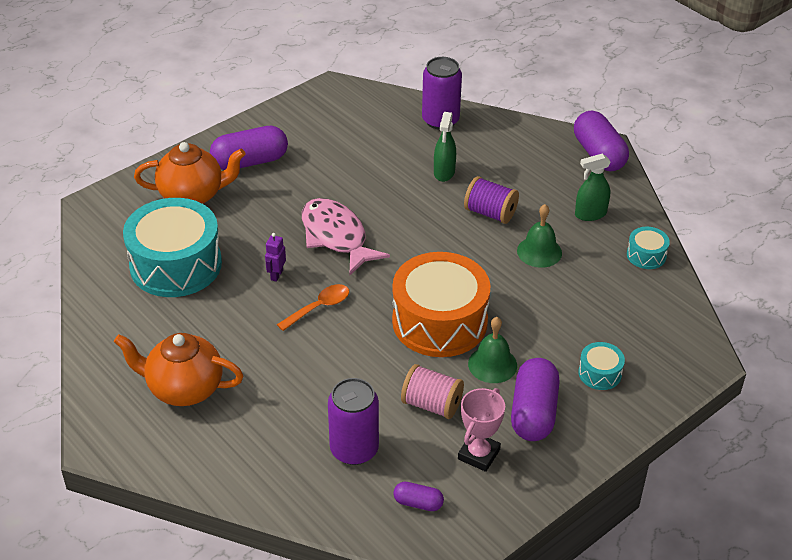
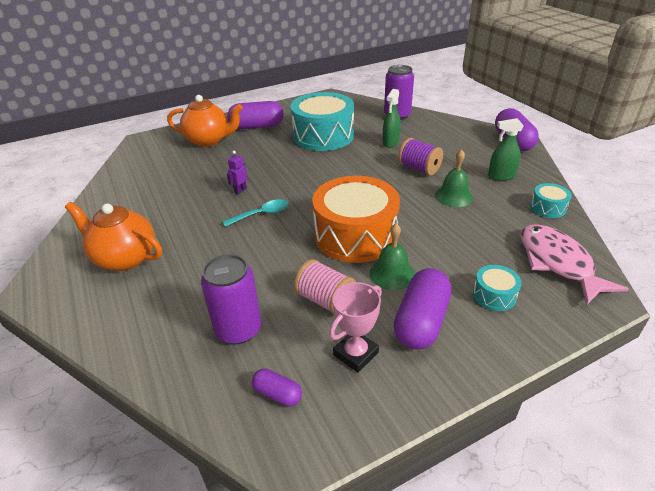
camera: 15 degrees right, 5 degrees down
(176, 264) = (173, 177): turquoise drum -> turquoise drum (323, 136)
(319, 307) = (261, 214): orange spoon -> turquoise spoon
(336, 237) = (296, 172): pink fish -> pink fish (557, 263)

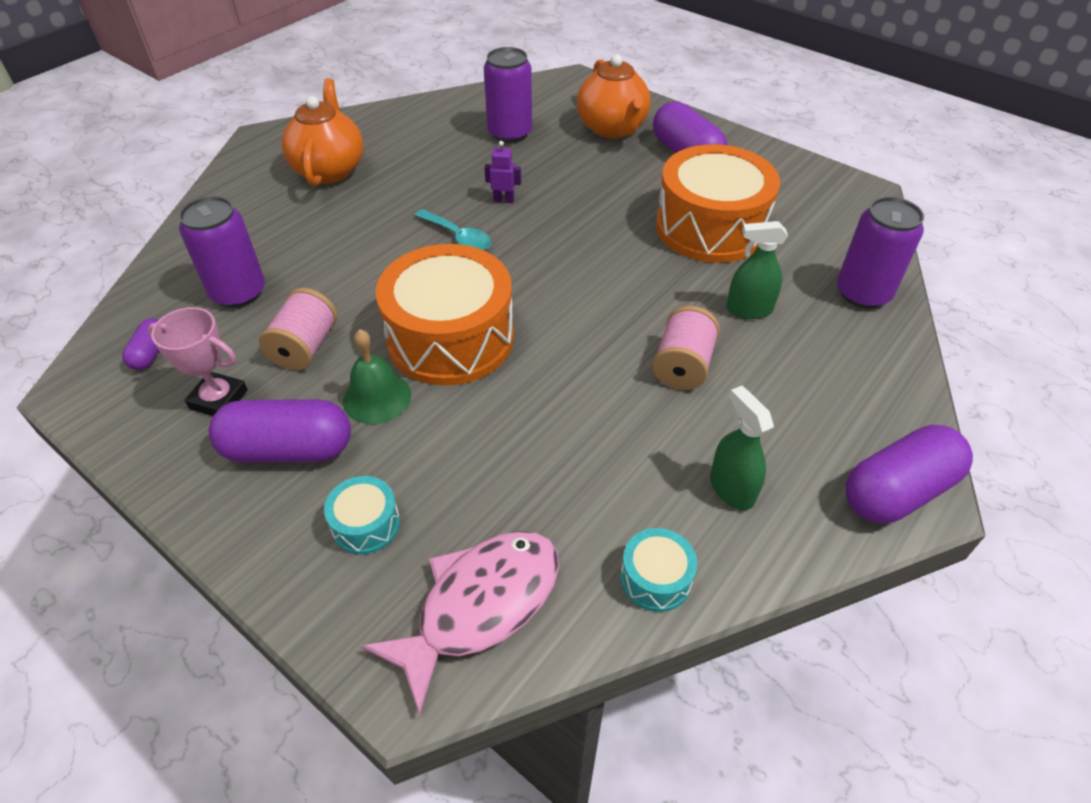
camera: 65 degrees right, 10 degrees up
(172, 174) = (509, 133): none -> purple can
(323, 136) = (710, 227): turquoise drum -> orange drum
(419, 168) = (682, 366): purple spool -> pink spool
(453, 196) = (617, 429): green bell -> none

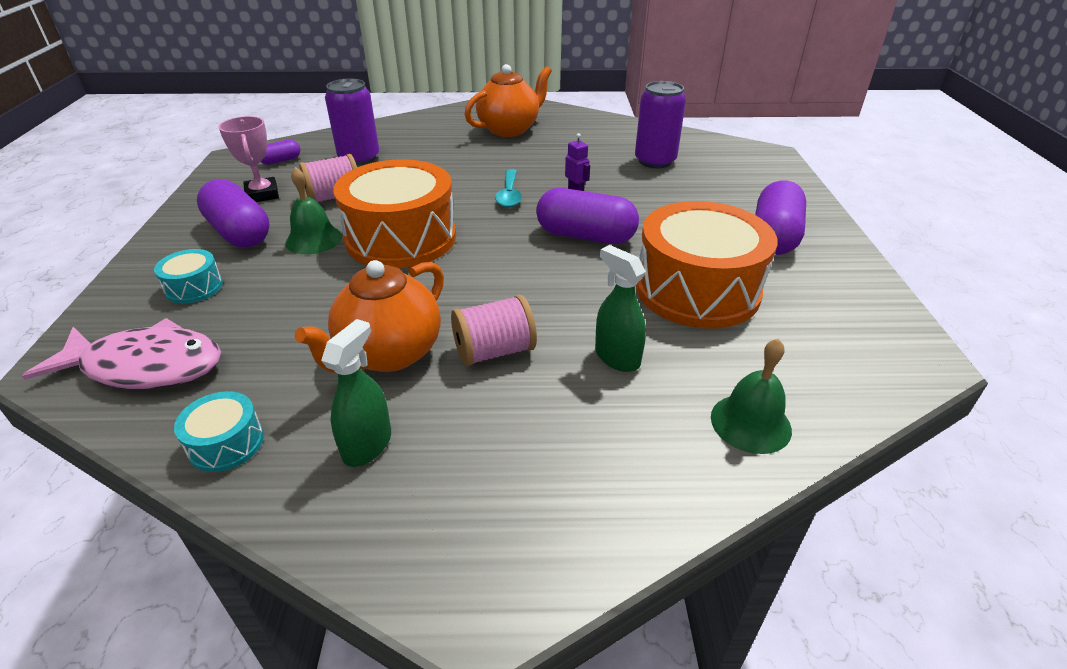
camera: 50 degrees right, 10 degrees down
(612, 129) = (740, 193): orange teapot -> orange teapot (388, 354)
(862, 293) = (750, 423): purple can -> green bell
(897, 491) = (470, 575): purple capsule -> purple capsule (585, 236)

